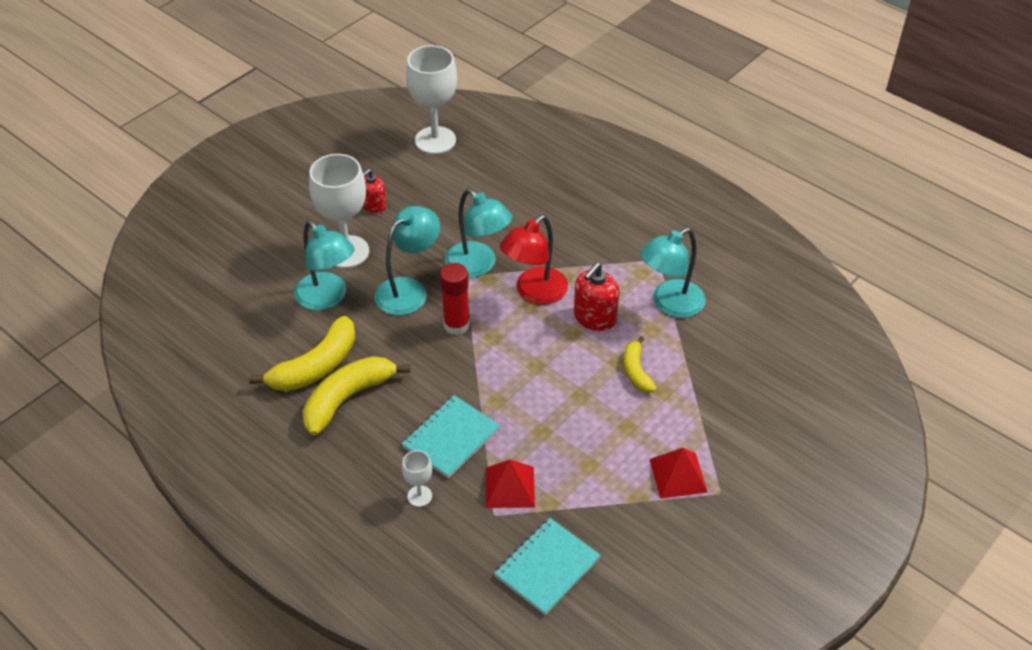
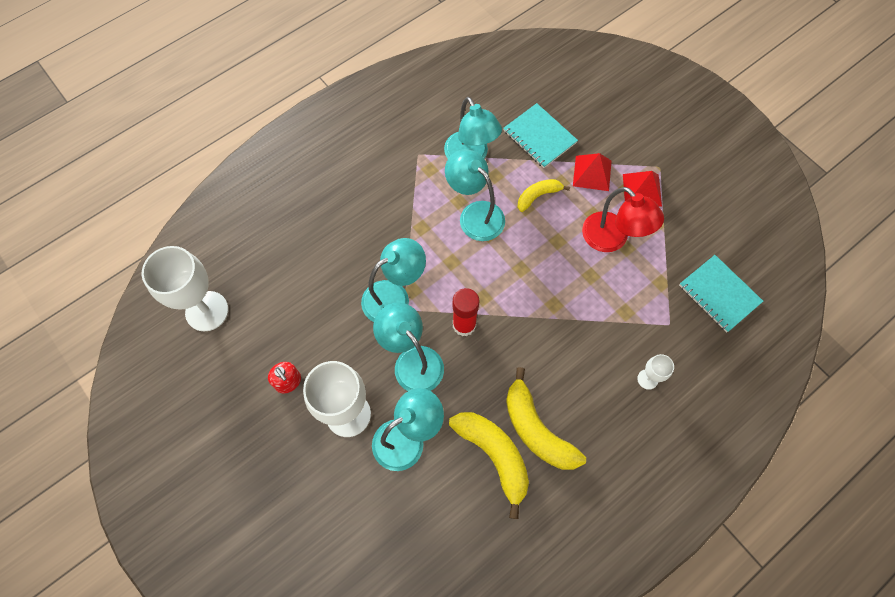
camera: 80 degrees left, 20 degrees up
(451, 438) = (590, 346): turquoise notebook -> turquoise notebook (539, 137)
(510, 487) = (643, 308): red pyramid -> red pyramid (592, 173)
(534, 293) = (437, 255): red lamp -> red lamp (612, 239)
(594, 317) = (475, 214): red soap dispenser -> turquoise lamp
(636, 371) = (538, 196): yellow banana -> yellow banana turned 150 degrees clockwise

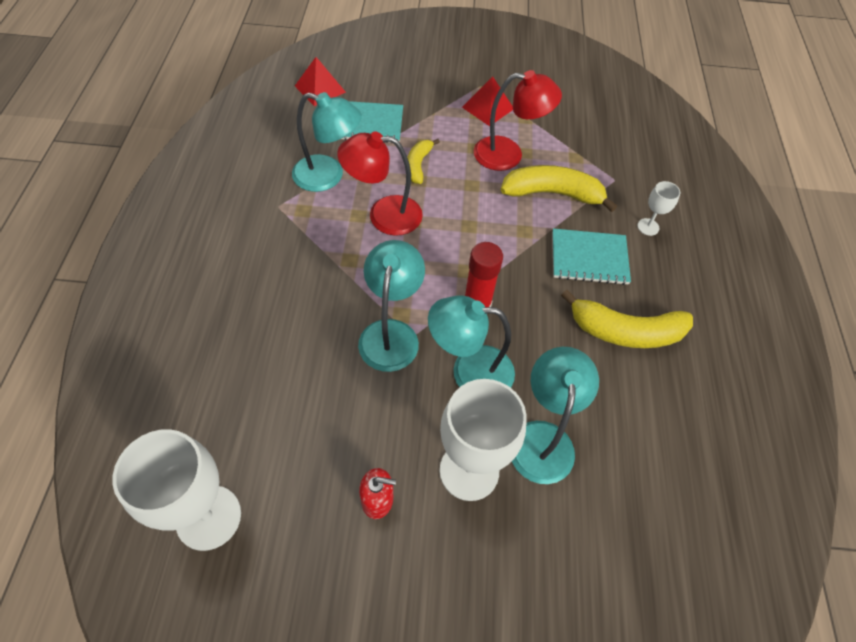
camera: 50 degrees left, 10 degrees down
(475, 214) = (384, 215): turquoise lamp -> red lamp
(494, 455) = (622, 381): yellow banana -> yellow banana (552, 193)
(592, 173) = (439, 121): red pyramid -> red pyramid (320, 89)
(719, 294) = (619, 136): turquoise notebook -> turquoise notebook (589, 258)

